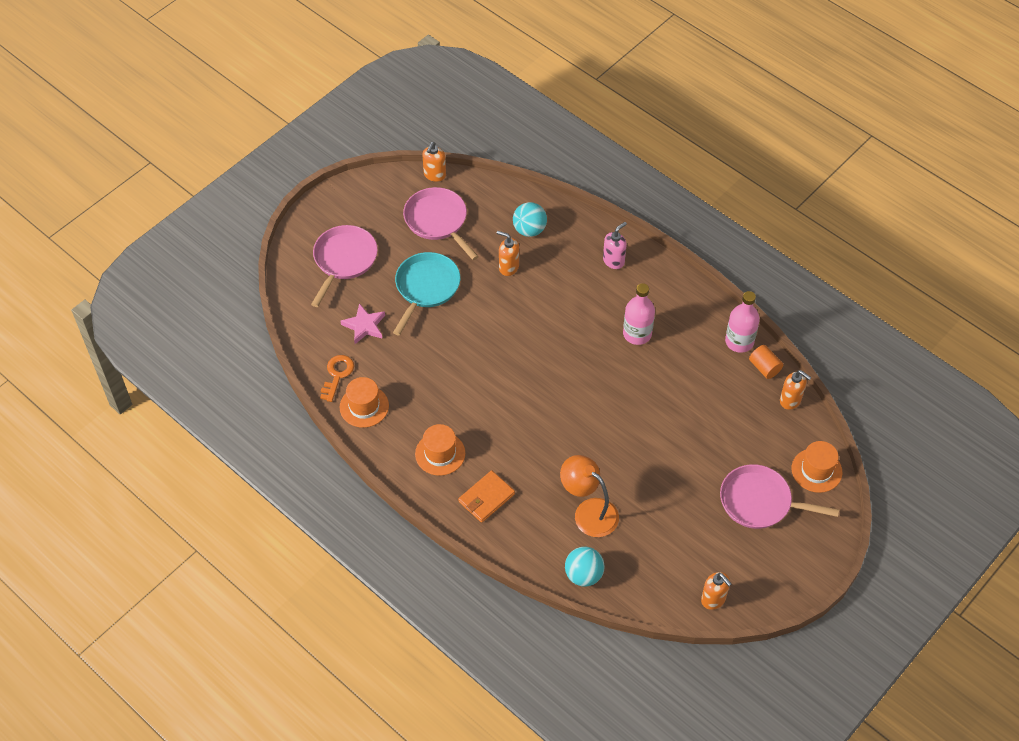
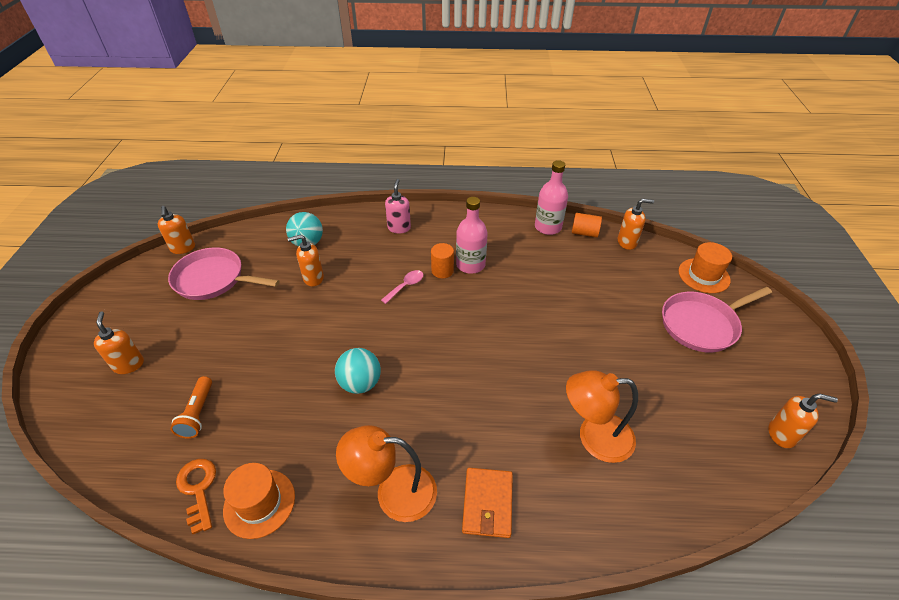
camera: 40 degrees left, 10 degrees down
(344, 260) = (129, 364): pink pan -> orange soap dispenser
(364, 326) = (198, 413): pink star -> orange flashlight
(426, 288) = (244, 338): turquoise pan -> none
(440, 453) = (393, 492): orange hat -> orange lamp
(570, 319) = (406, 286): none -> pink spoon
(583, 575) = (662, 509): turquoise ball -> turquoise ball (360, 383)
(610, 324) = (442, 271): none -> orange cylinder

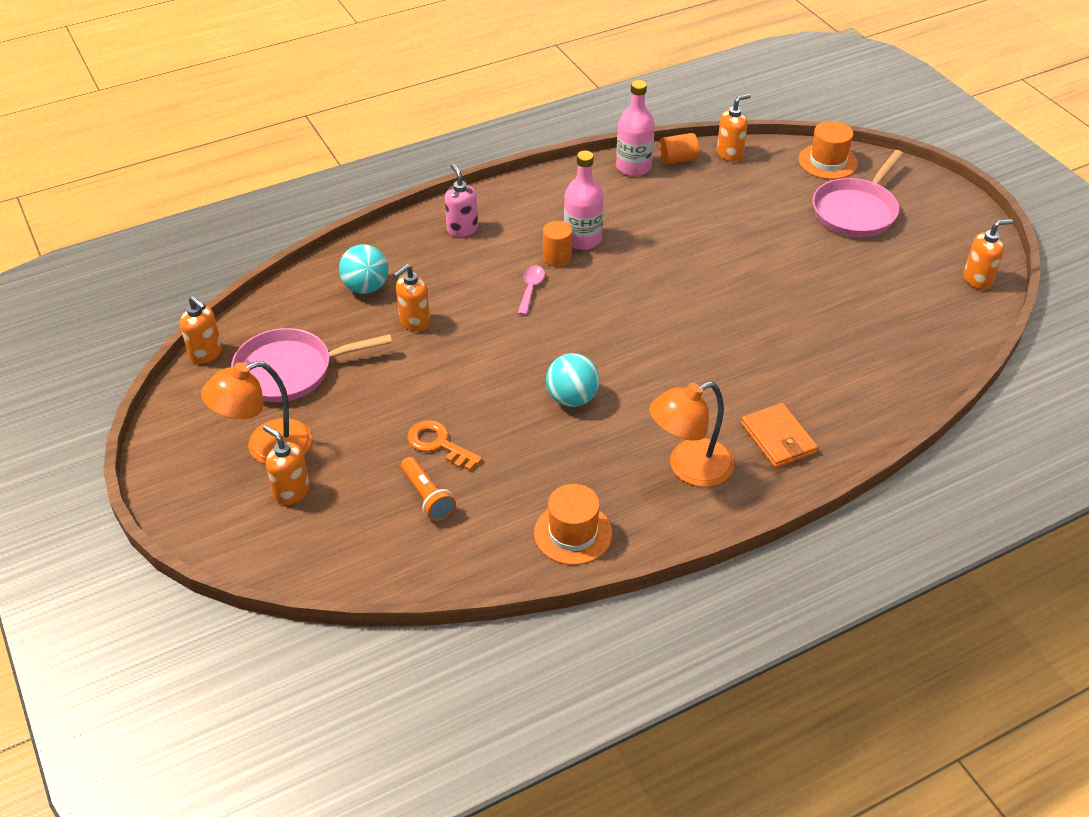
camera: 30 degrees left, 0 degrees up
(198, 489) = (500, 552): orange key -> orange key (439, 444)
(594, 437) = (829, 348): orange lamp -> orange lamp (266, 448)

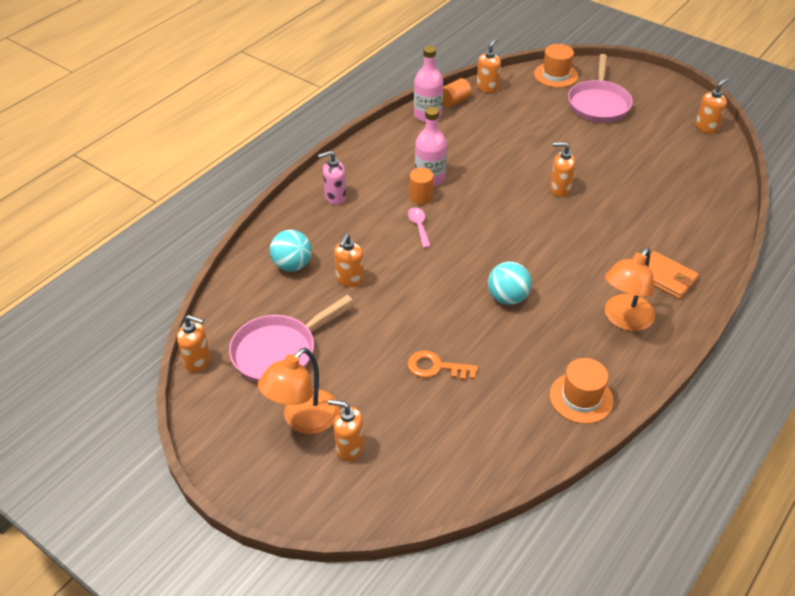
camera: 25 degrees left, 0 degrees up
(427, 497) = (457, 411): orange flashlight -> none
(462, 229) = (335, 197): pink soap dispenser -> pink soap dispenser turned 60 degrees counterclockwise
(727, 297) = (559, 189): none -> orange soap dispenser

